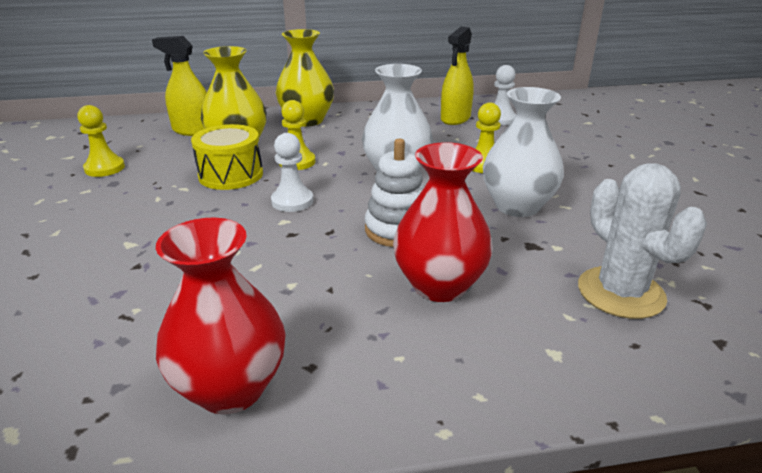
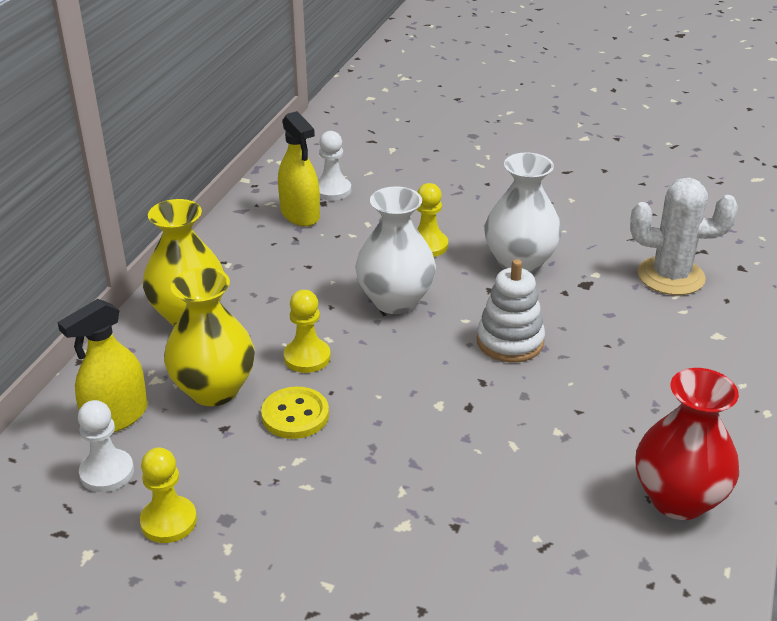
camera: 60 degrees left, 5 degrees up
(231, 175) = (295, 415): yellow drum -> yellow button
(292, 201) = (401, 387): white pawn -> white pawn (107, 472)
(439, 285) = (610, 352): red vase -> none

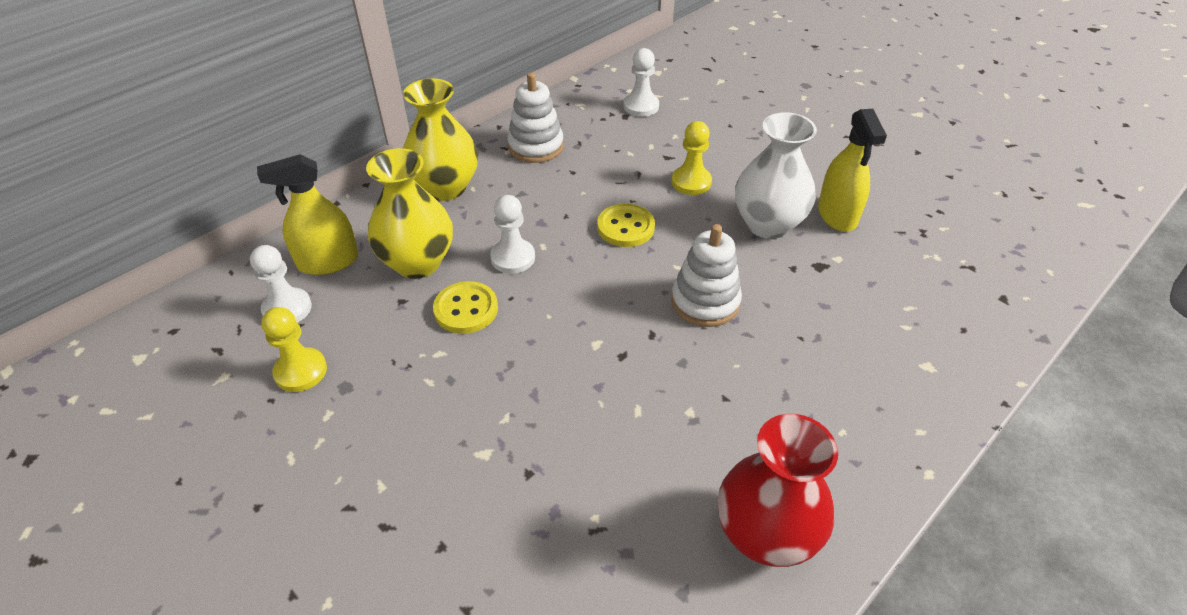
camera: 25 degrees right, 10 degrees up
(254, 253) = (536, 146): none -> white stacking toy
(300, 214) = (598, 122): yellow spray bottle -> yellow spray bottle (837, 215)
(307, 357) = (513, 258): yellow pawn -> white pawn
(395, 300) = (625, 227): white vase -> yellow button
(671, 276) = (917, 284): white cactus -> none

